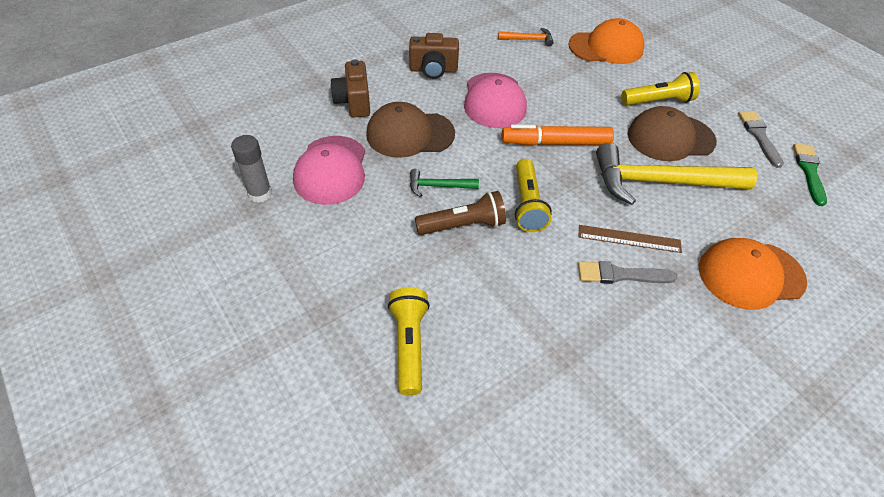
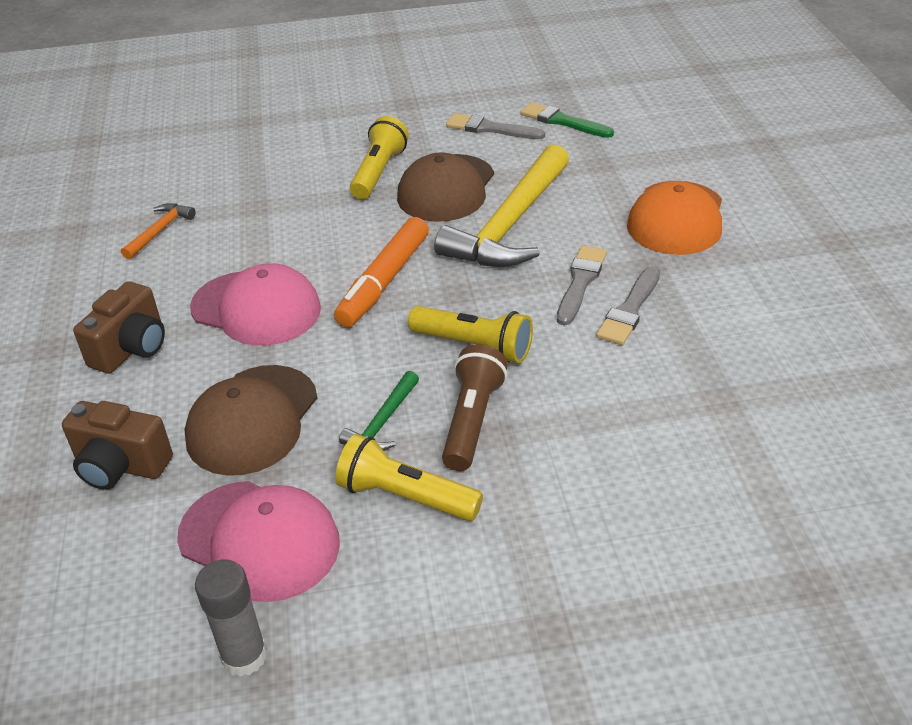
camera: 60 degrees left, 10 degrees down
(409, 345) = (648, 542): yellow flashlight -> yellow flashlight (406, 496)
(606, 47) = (244, 172): orange cap -> none
(629, 238) = (580, 282): brown ruler -> grey brush

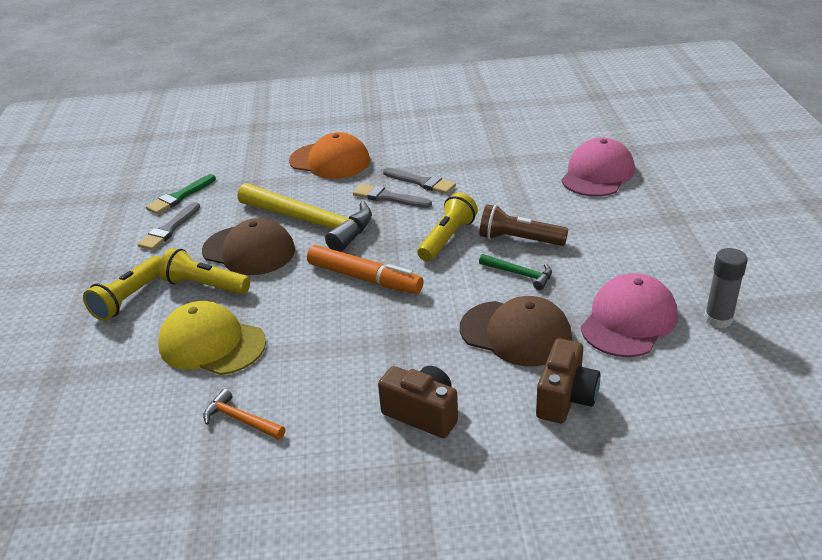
camera: 85 degrees left, 5 degrees down
(256, 308) = (382, 342): pink cap -> pink cap (597, 174)
(277, 194) = (211, 344): none -> yellow cap
(406, 496) = (585, 264): yellow flashlight -> yellow flashlight (129, 298)

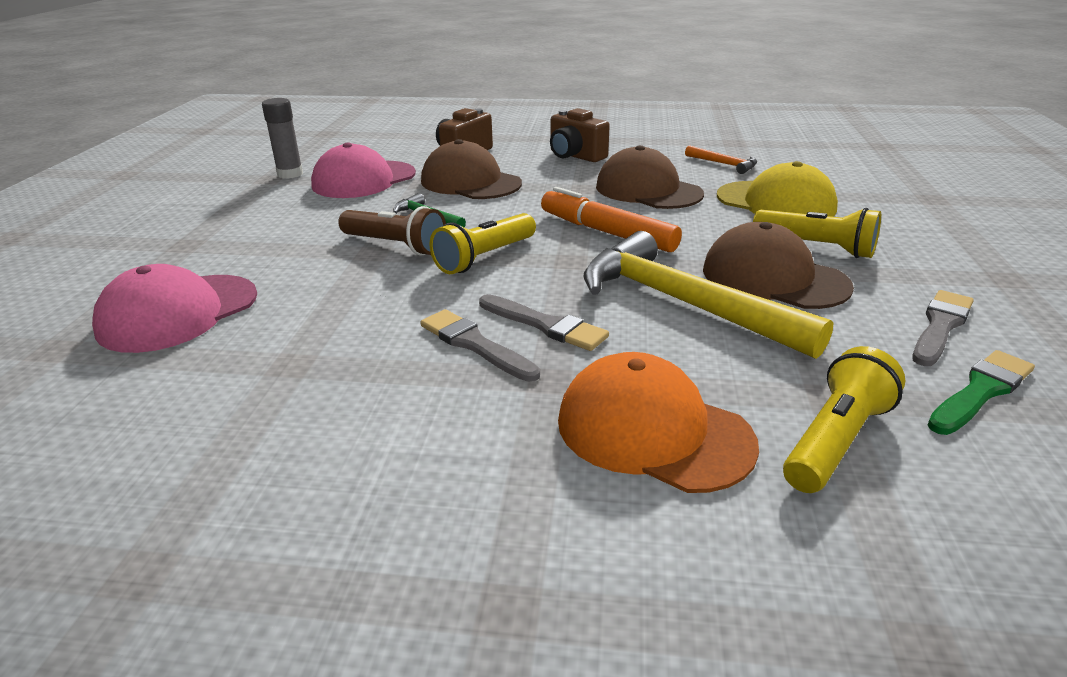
camera: 170 degrees left, 5 degrees down
(129, 298) = (915, 246): yellow flashlight -> yellow flashlight (835, 441)
(332, 347) = (648, 190): none -> brown cap

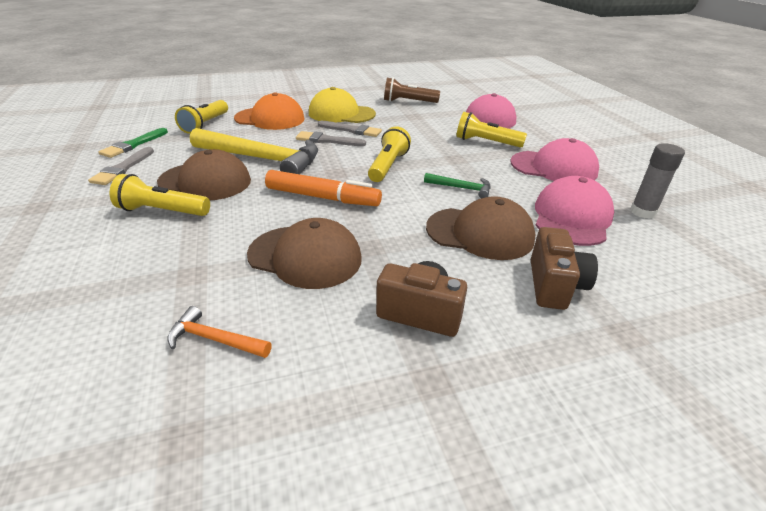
camera: 155 degrees right, 5 degrees up
(270, 220) = (554, 167): none -> pink cap
(275, 270) = (486, 142): none -> yellow flashlight
(395, 246) = (449, 164): brown flashlight -> brown flashlight (408, 102)
(776, 202) = (173, 262): yellow cap -> yellow cap (341, 114)

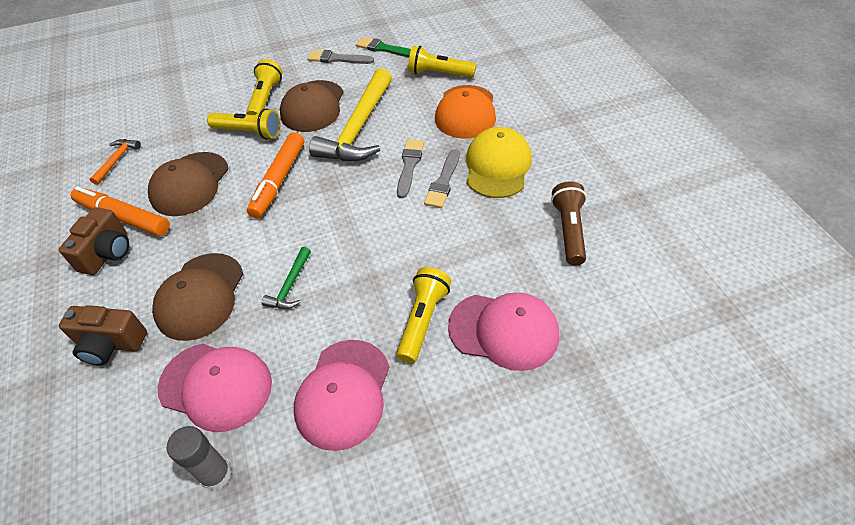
camera: 90 degrees right, 15 degrees up
(354, 308) = (124, 217): none -> orange marker
(388, 166) = (345, 221): yellow flashlight -> yellow flashlight (249, 132)

